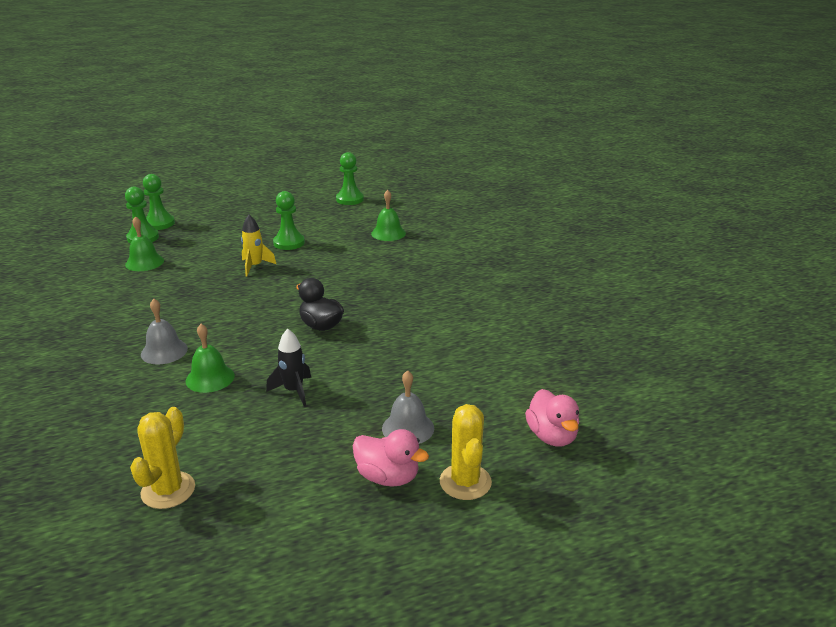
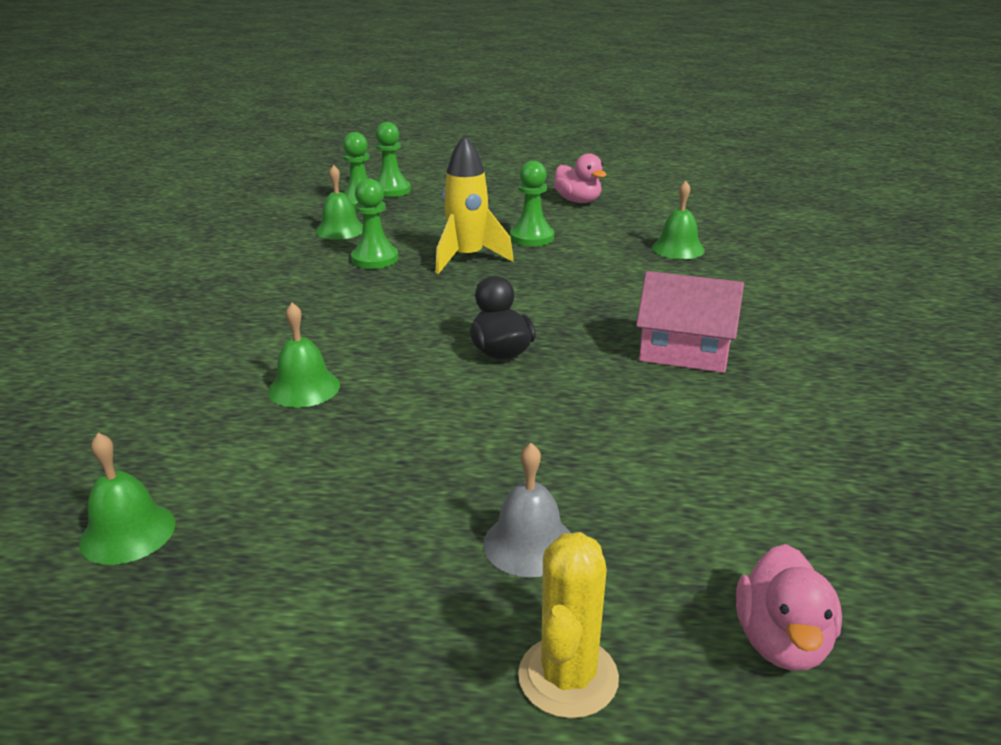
camera: 25 degrees right, 0 degrees up
(164, 351) = (277, 339): grey bell -> none
(168, 490) = (128, 532): yellow cactus -> green bell
(255, 266) = (467, 258): yellow rocket -> yellow rocket, size x1.54
(294, 391) = (398, 435): black rocket -> none
(350, 199) = (649, 199): green pawn -> green pawn (375, 259)
(388, 477) = (442, 620): pink duck -> pink duck (578, 201)
(429, 301) = (685, 352): none -> pink house

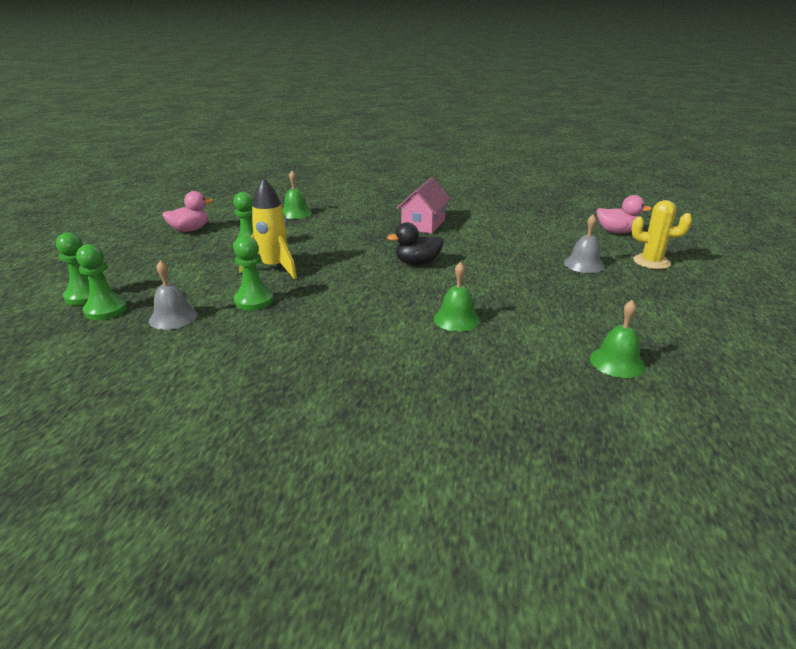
camera: 85 degrees left, 0 degrees up
(340, 230) = (173, 317): green bell -> grey bell

